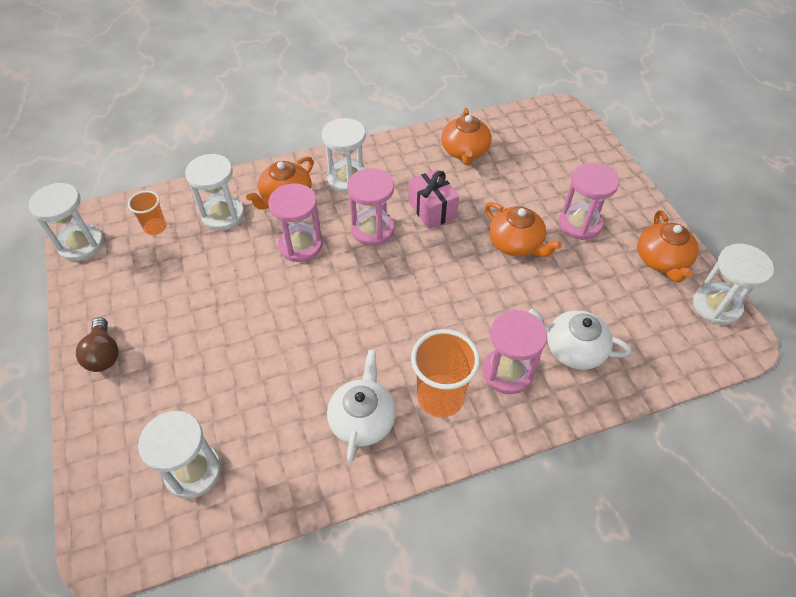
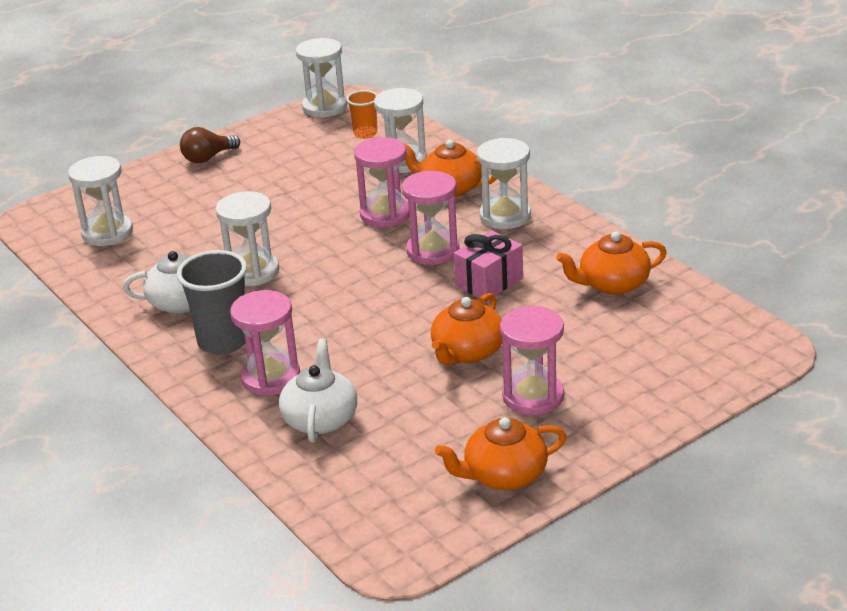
camera: 75 degrees right, 20 degrees down
(440, 397) = (223, 341): orange cup -> grey cup
(716, 305) = (444, 531): white hourglass -> white hourglass (252, 272)

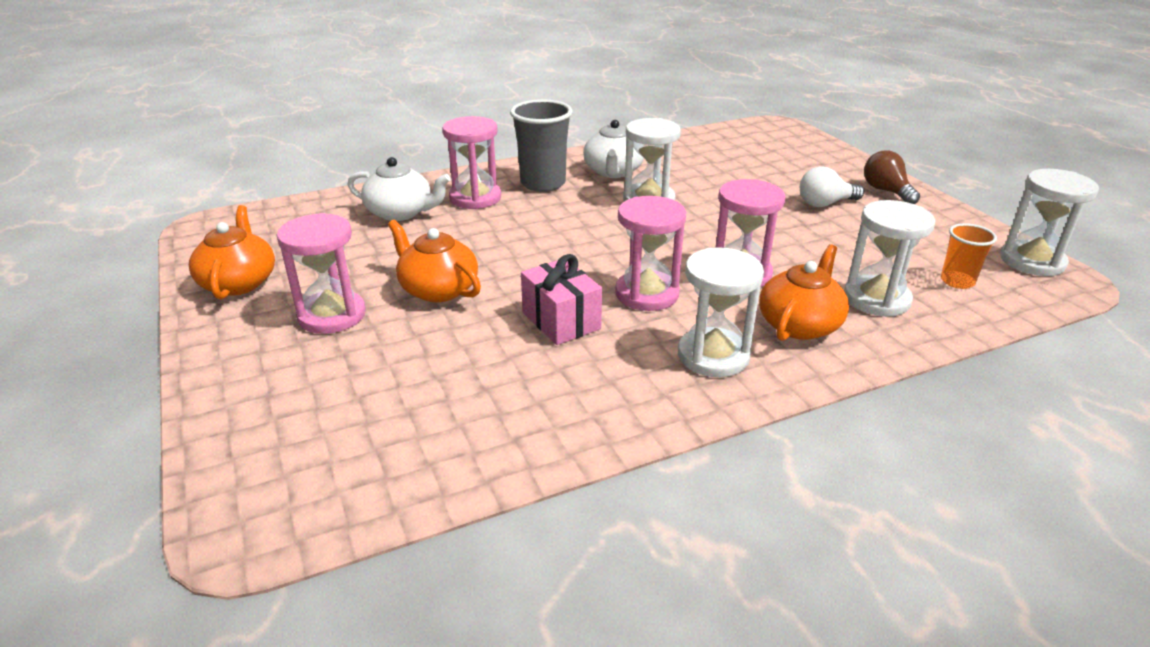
camera: 100 degrees right, 0 degrees up
(107, 233) = (742, 148): white hourglass -> none
(241, 184) = (825, 204): none -> white light bulb
(612, 284) = (501, 414): orange teapot -> none

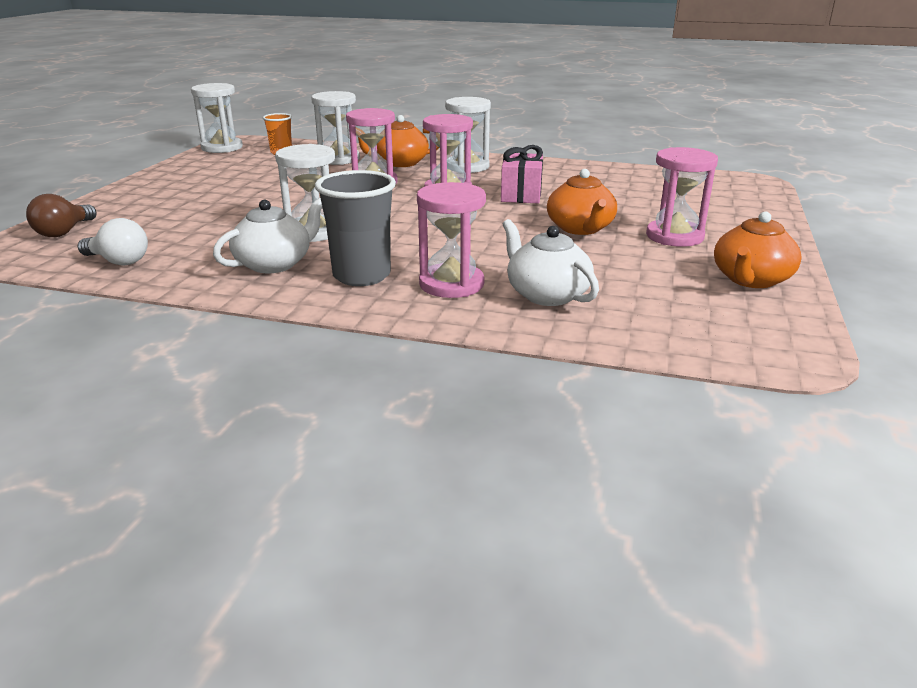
camera: 140 degrees left, 5 degrees down
(825, 204) = (213, 192): white light bulb -> white light bulb (118, 261)
(886, 191) = (153, 186): brown light bulb -> brown light bulb (64, 232)

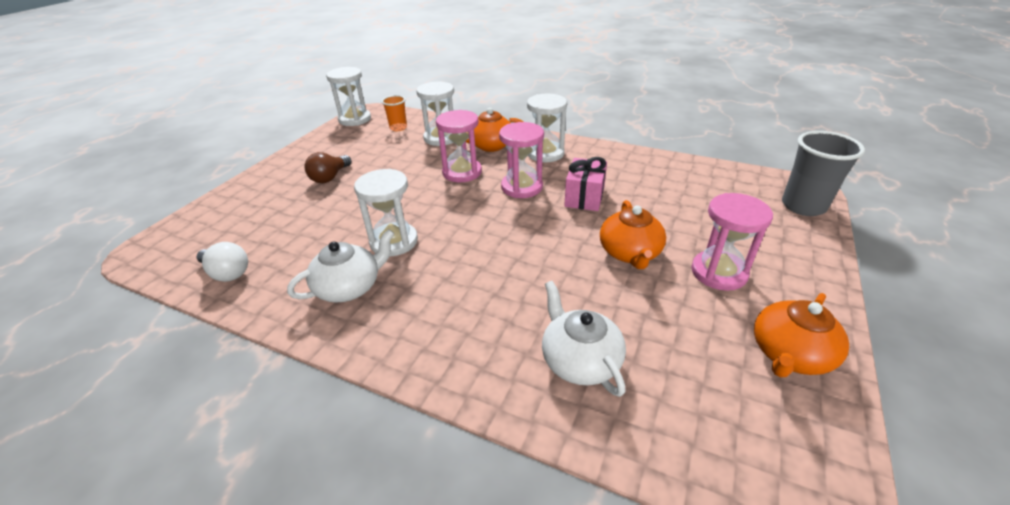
camera: 10 degrees right, 10 degrees up
(64, 232) = (201, 227): brown light bulb -> brown light bulb (330, 177)
(361, 276) = (418, 312): grey cup -> grey cup (803, 206)
(451, 284) = (494, 334): pink hourglass -> none

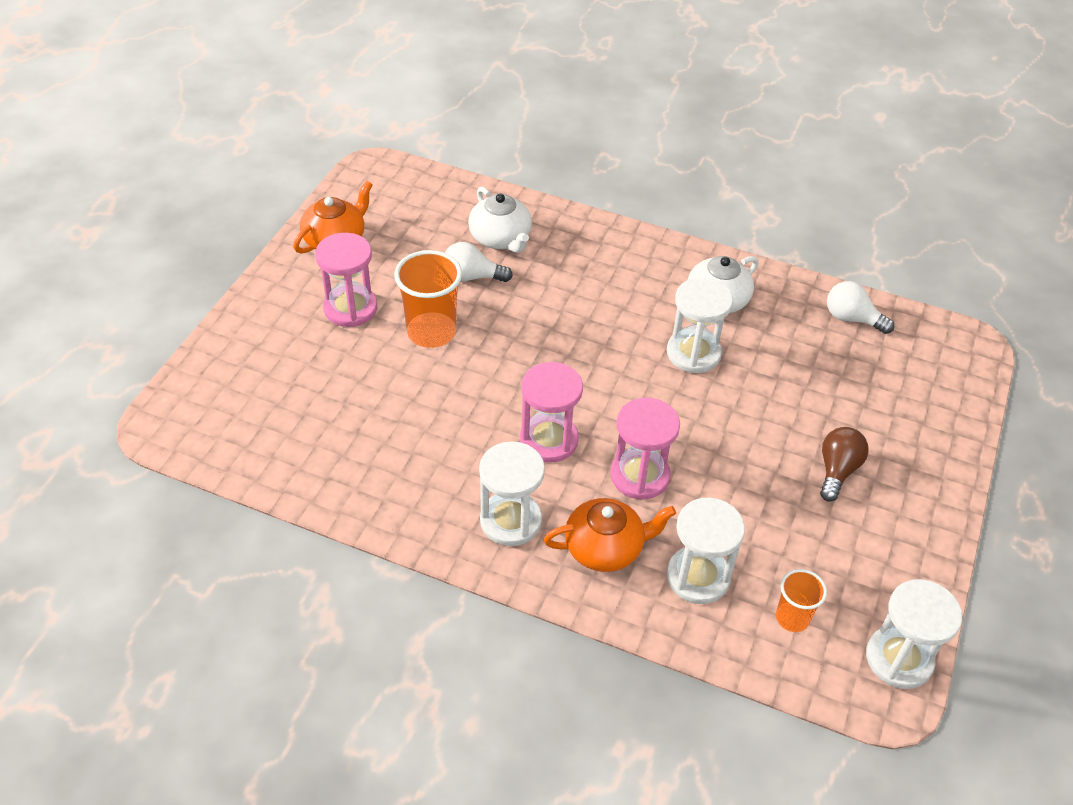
camera: 175 degrees right, 10 degrees up
(584, 197) = (465, 418): pink gift -> none
(604, 308) = (472, 277): none -> white light bulb
(630, 253) = (431, 332): orange teapot -> orange cup
(803, 206) = (193, 394): grey cup -> none

